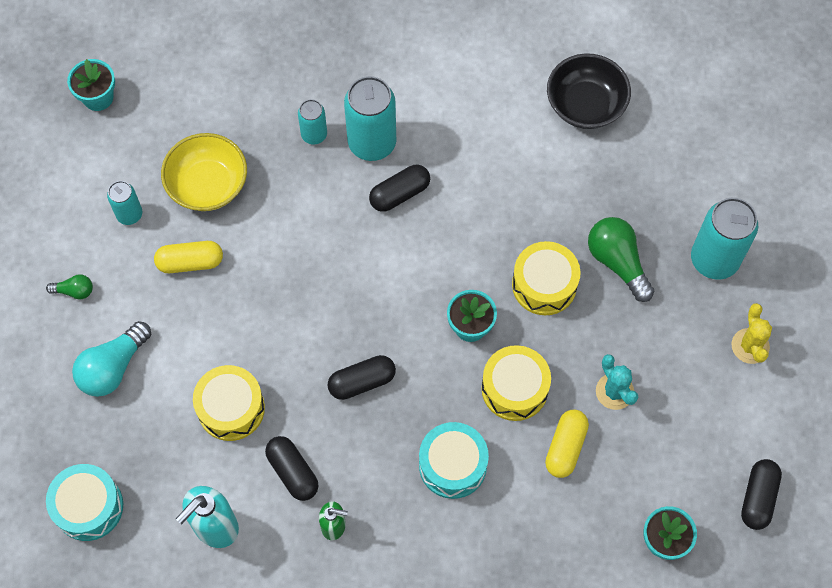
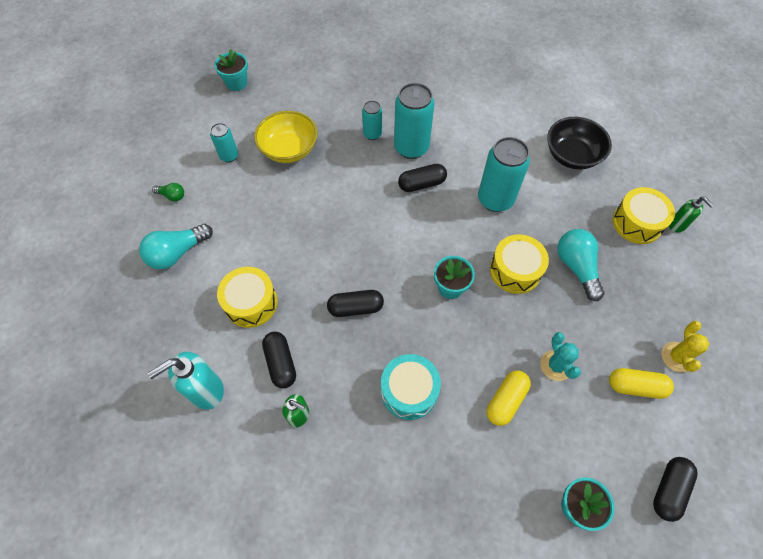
camera: 15 degrees right, 5 degrees down
(88, 507) = (118, 349): turquoise drum -> none
(190, 262) = (258, 195): yellow capsule -> yellow capsule (635, 386)
(514, 389) = (474, 343): yellow drum -> yellow drum (637, 223)
(617, 262) = (576, 267): green light bulb -> turquoise light bulb
(714, 259) = (655, 283): turquoise can -> turquoise can (495, 199)
(731, 174) = (677, 225): none -> green soap dispenser

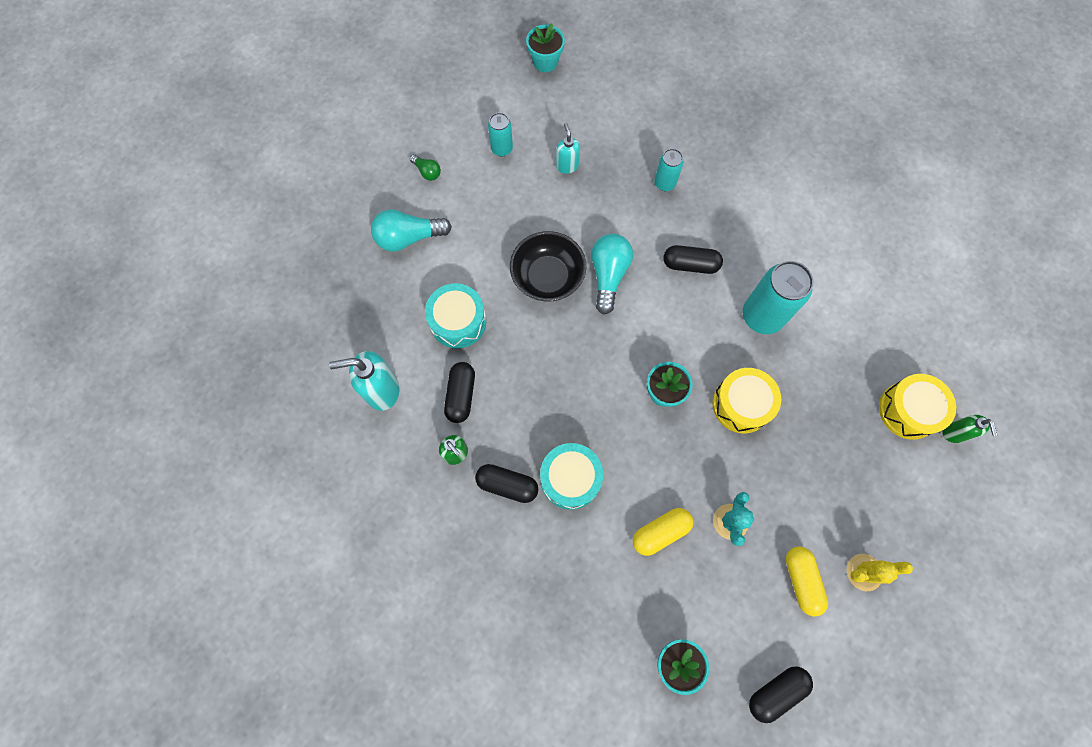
camera: 25 degrees right, 10 degrees up
(251, 303) = (458, 321): yellow drum -> turquoise drum
(289, 149) = (567, 166): yellow bowl -> turquoise soap dispenser
(355, 308) = (557, 372): black capsule -> black capsule (507, 485)
(411, 147) = (699, 217): turquoise can -> none
(572, 155) = (878, 300): black bowl -> black bowl (547, 277)
(576, 267) = (810, 430): turquoise light bulb -> turquoise light bulb (608, 275)
(635, 386) = (801, 580): yellow capsule -> yellow capsule turned 45 degrees clockwise
(677, 357) = (864, 572): yellow cactus -> yellow cactus turned 45 degrees clockwise

